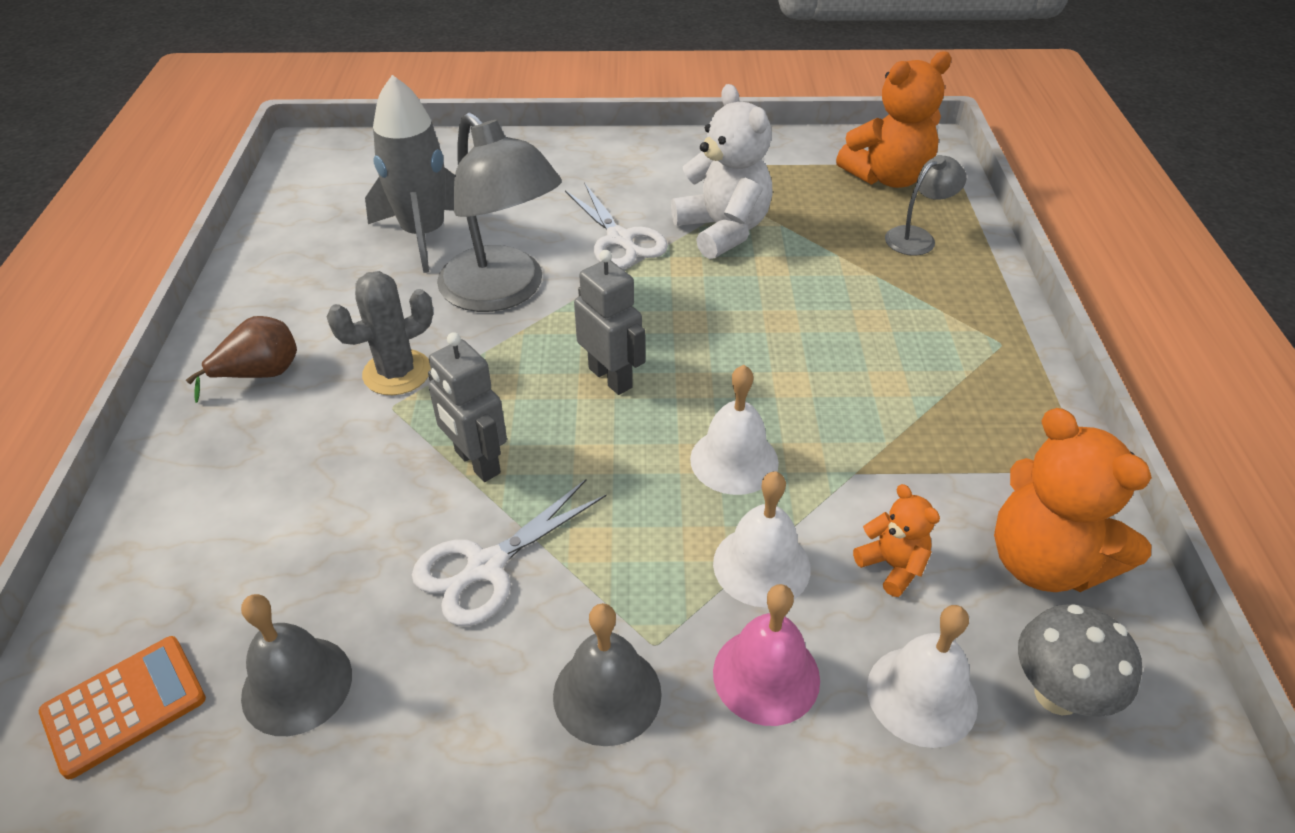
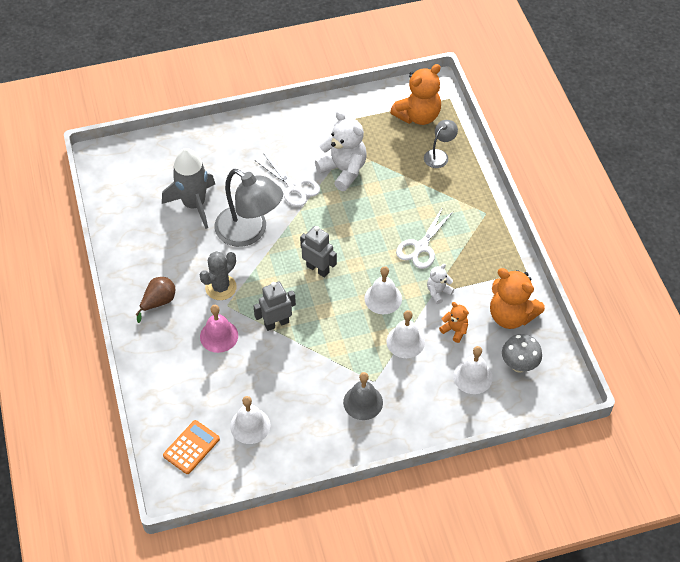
camera: 15 degrees left, 10 degrees up
(297, 685) = (250, 425): grey bell -> white bell
(476, 462) = (276, 323): grey robot -> grey robot turned 120 degrees clockwise
(486, 566) = (300, 366): white scissors -> white scissors (421, 247)
(766, 675) = (417, 382): pink bell -> pink bell (219, 336)
(867, 473) = (438, 292): none -> white teddy bear

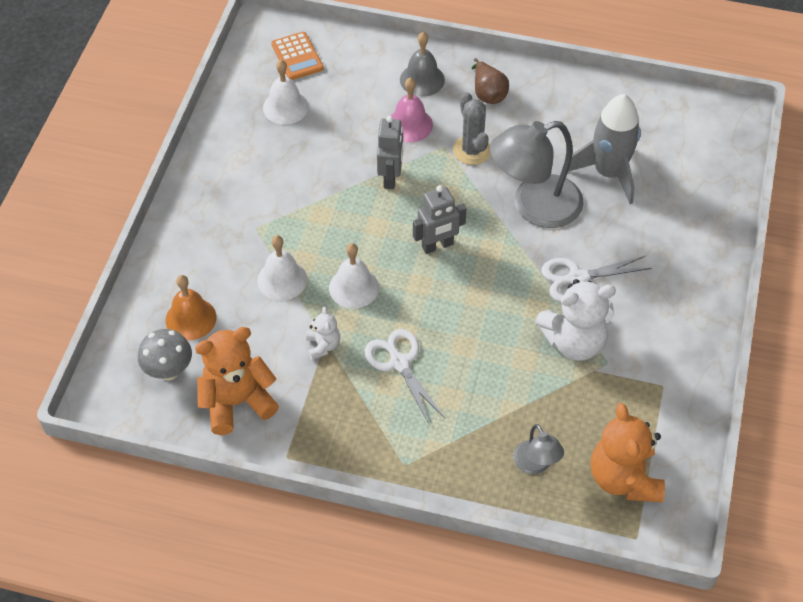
camera: 120 degrees right, 0 degrees up
(363, 402) = (239, 206): grey bell -> grey bell (422, 79)
(455, 330) = (261, 334): orange teddy bear -> none
(472, 376) = (191, 318): white bell -> orange bell

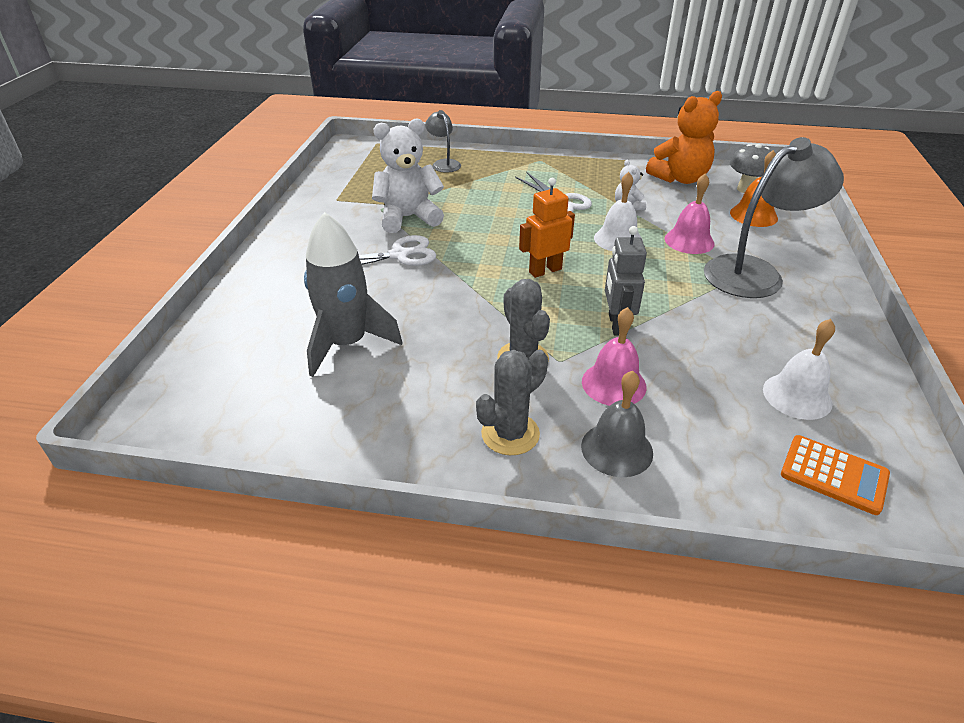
camera: 175 degrees right, 15 degrees down
(282, 280) = (689, 241): white bell -> pink bell
(297, 56) = (833, 475): orange calculator -> orange calculator turned 150 degrees clockwise
(437, 246) = (545, 270): grey robot -> orange robot
(488, 93) = (510, 434): brown pear -> grey cactus
(534, 206) = (442, 307): grey lamp -> grey lamp (755, 272)
(623, 478) = (380, 161): orange teddy bear -> none

